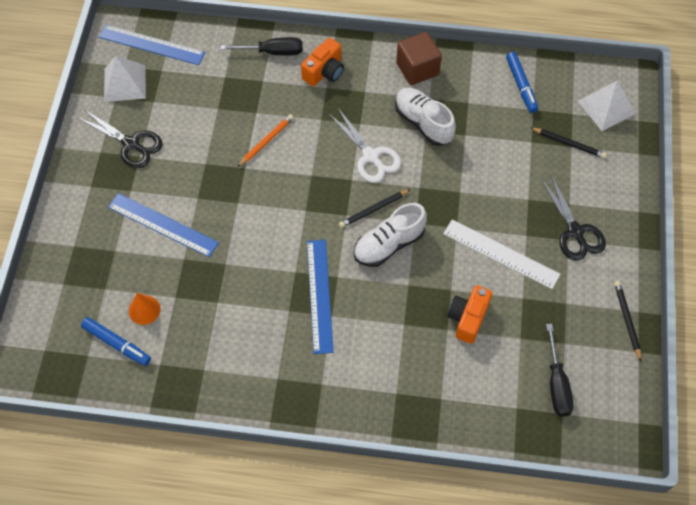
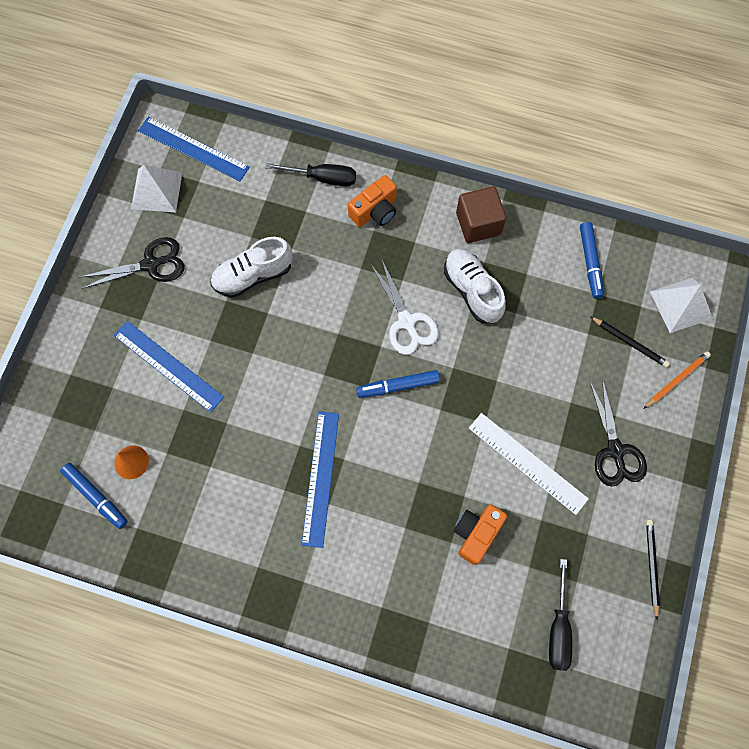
camera: 10 degrees right, 10 degrees up
(131, 144) = (151, 264): black scissors -> black scissors turned 60 degrees counterclockwise
(266, 141) = (296, 285): orange pencil -> orange pencil (676, 380)
(373, 209) = (398, 386): black pencil -> blue marker
(389, 244) = (406, 430): white shoe -> white shoe (253, 275)

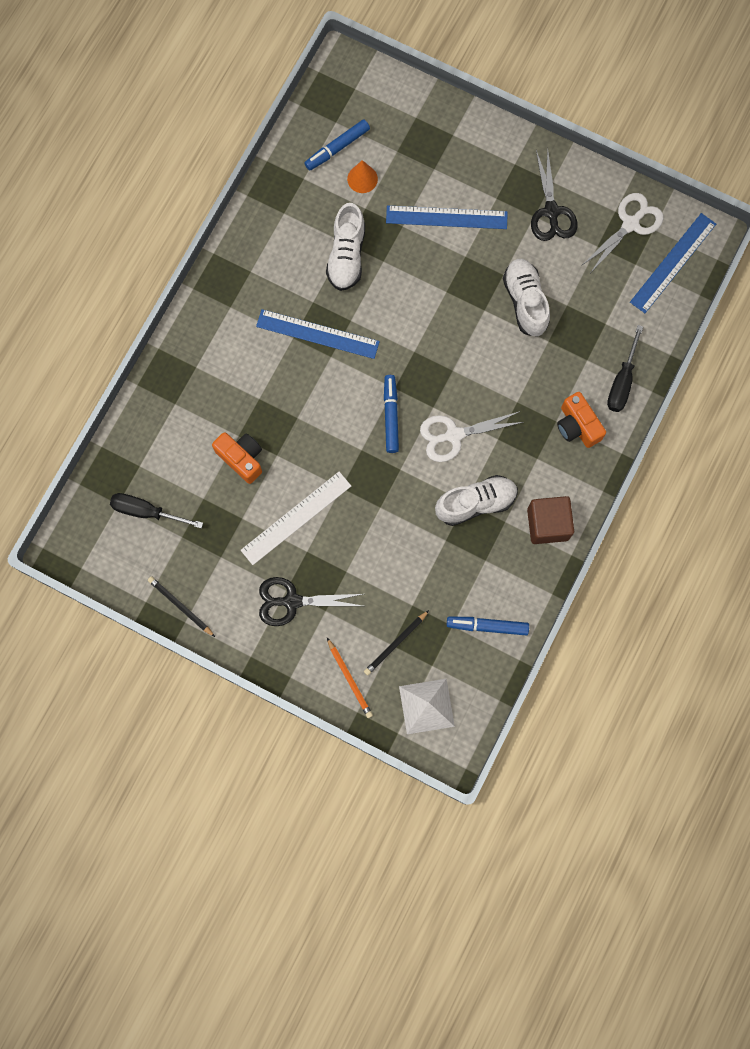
camera: 100 degrees right, 5 degrees up
(156, 190) = (630, 224): white pyramid -> white scissors
(168, 366) = (446, 217): blue ruler -> blue ruler turned 45 degrees clockwise
(225, 463) = (346, 256): none -> white shoe
(651, 567) = (180, 606): black pencil -> black pencil turned 150 degrees counterclockwise

